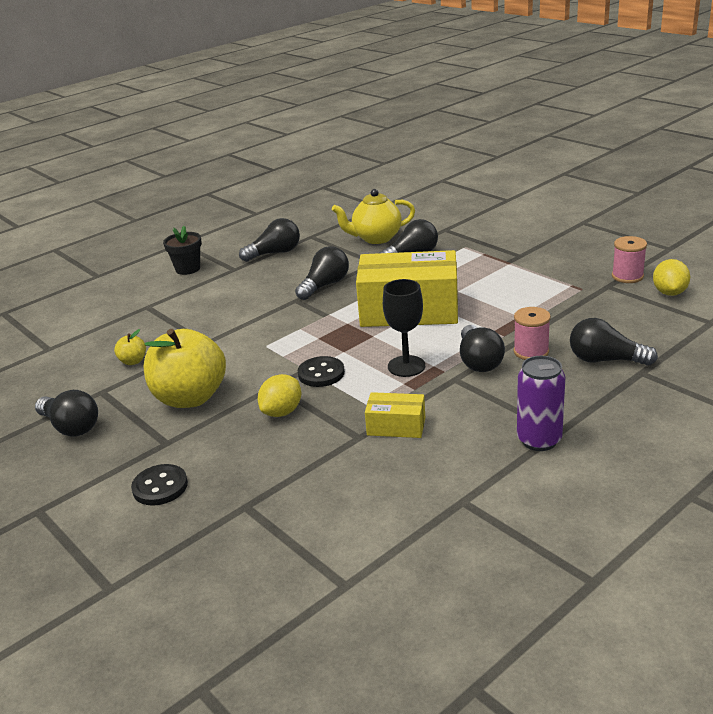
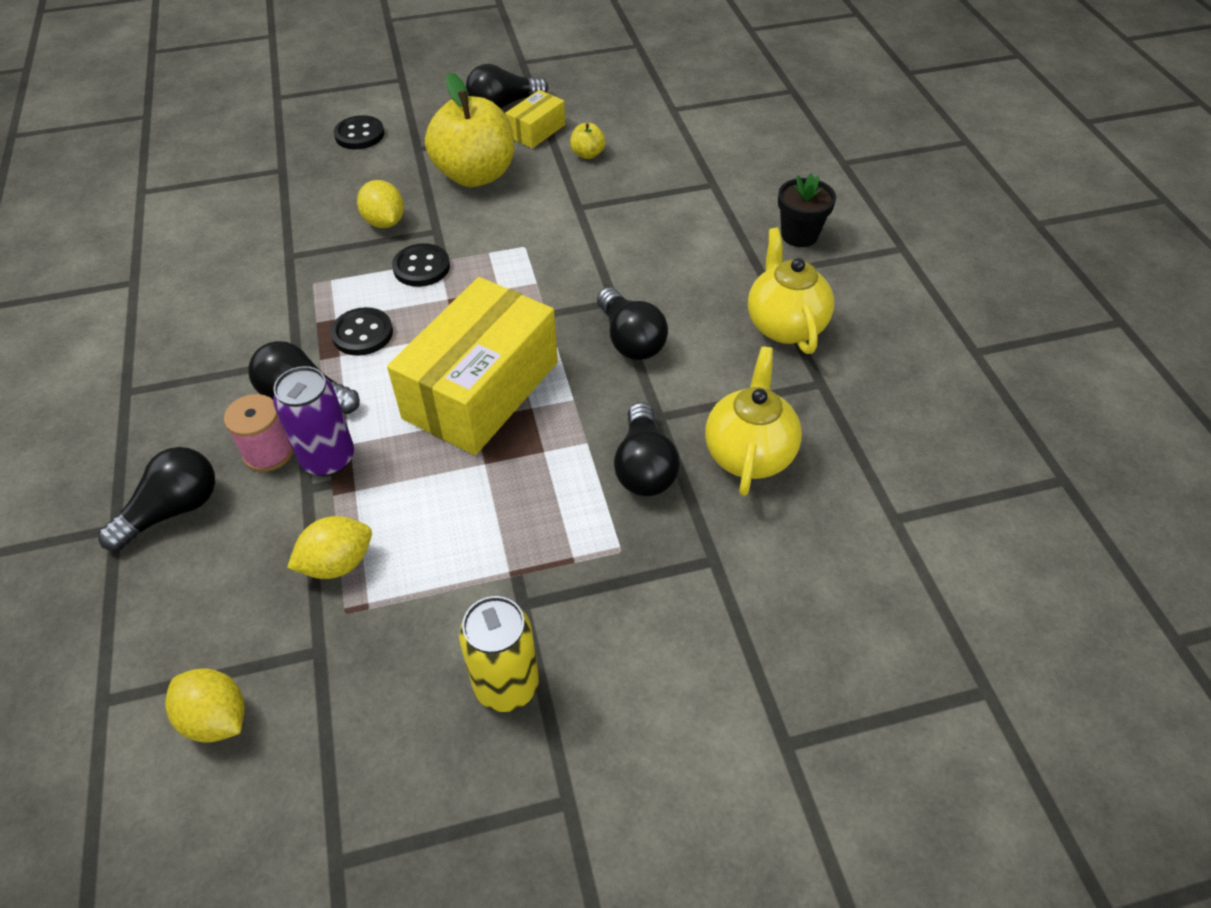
camera: 115 degrees right, 20 degrees up
(275, 253) = (785, 325): black light bulb -> yellow teapot
(396, 426) = (273, 284): yellow box -> yellow box (536, 131)
(406, 366) = (362, 333): black goblet -> black button
(539, 440) = (133, 369): purple can -> purple can (328, 459)
(559, 245) = (506, 685): none -> yellow can
(563, 301) = (338, 563): none -> yellow lemon
(627, 276) = (316, 702): pink spool -> none

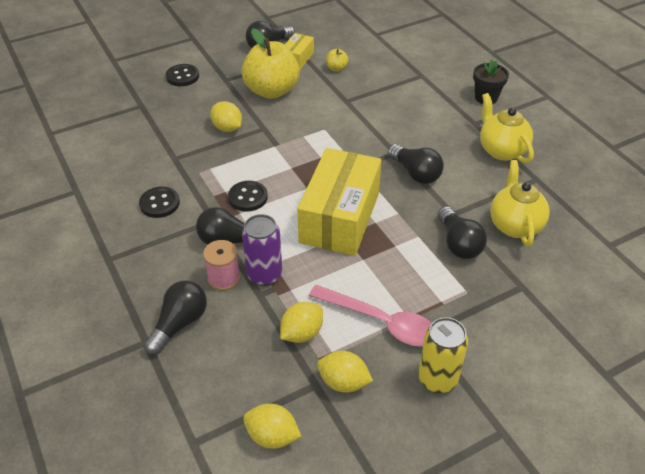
camera: 15 degrees left, 5 degrees down
(361, 657) = (343, 382): none -> yellow lemon
(421, 267) = (265, 152): black button -> black button (159, 203)
(465, 572) = (382, 322): none -> pink spoon

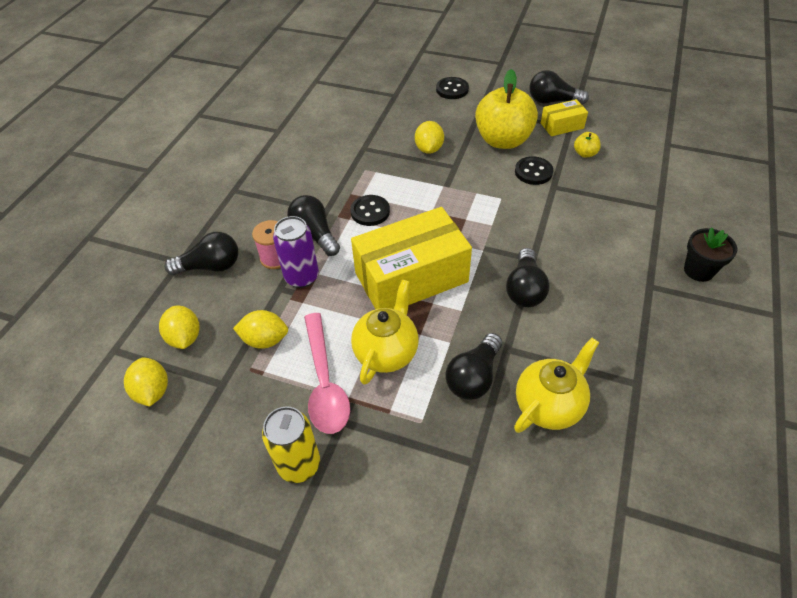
camera: 50 degrees right, 5 degrees up
(159, 203) = (311, 174): black button -> black button (533, 172)
(343, 382) = (239, 400): yellow lemon -> yellow lemon (185, 337)
(501, 150) = (640, 330): yellow teapot -> yellow teapot (386, 352)

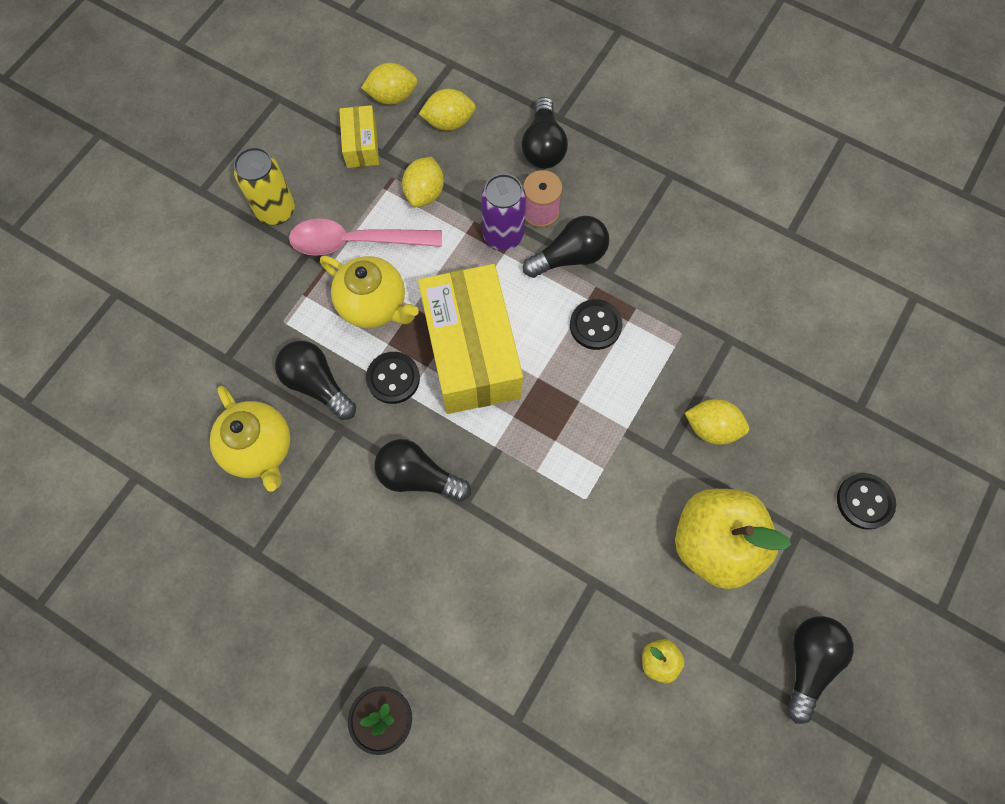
camera: 100 degrees right, 20 degrees up
(533, 172) = (631, 563): black button -> black button (393, 378)
(562, 126) = (737, 652): yellow box -> yellow box (361, 145)

